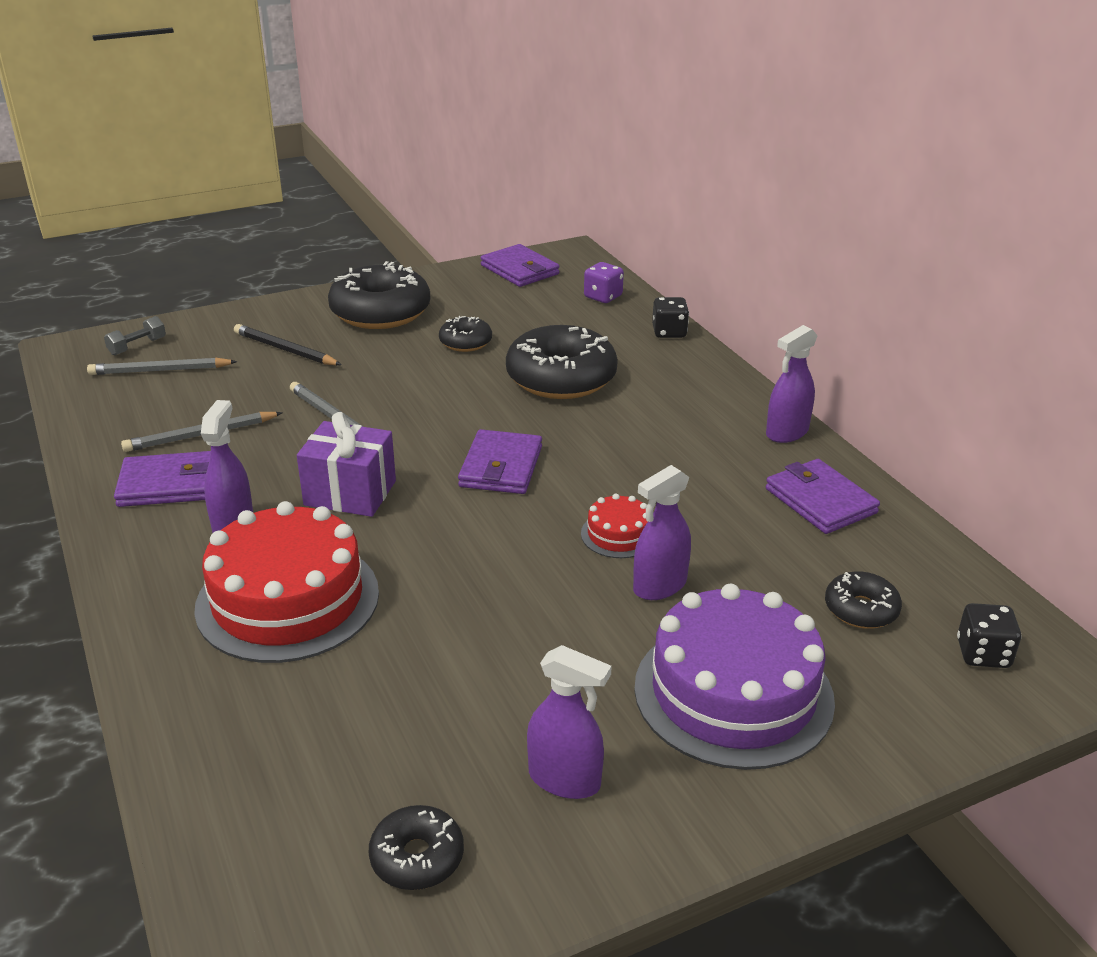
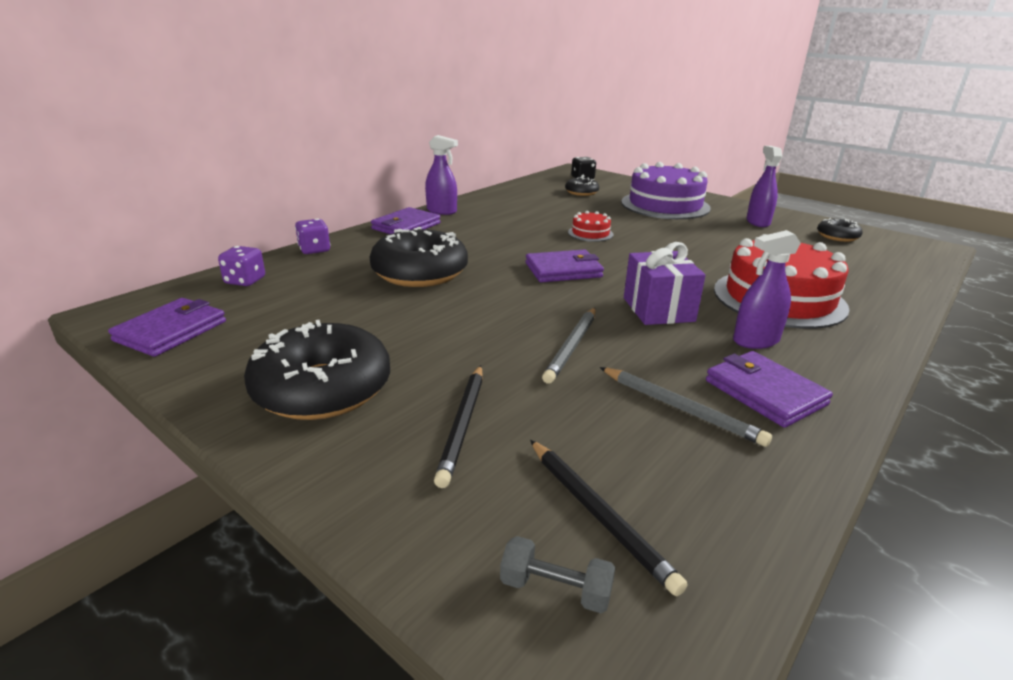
camera: 115 degrees left, 5 degrees down
(160, 370) = (598, 514): grey pencil -> black pencil
(465, 342) = (377, 321): black donut -> none
(659, 586) = (618, 221): purple spray bottle -> none
(669, 332) = (314, 250): black dice -> purple dice
(820, 501) = (505, 201): purple wallet -> purple wallet (406, 226)

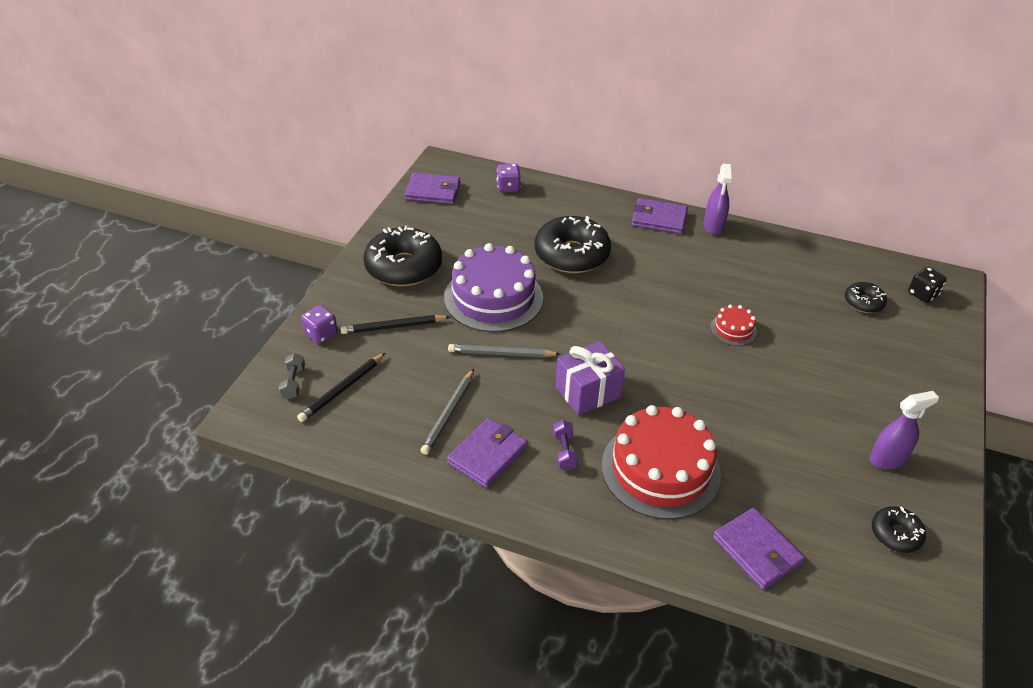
camera: 70 degrees right, 15 degrees up
(314, 250) = (576, 194): purple dice -> purple dice (321, 334)
(563, 270) = (629, 327): purple wallet -> purple wallet (756, 551)
(665, 205) = (880, 374): purple cake -> purple cake (493, 297)
(755, 341) = (564, 451): purple spray bottle -> purple dumbbell

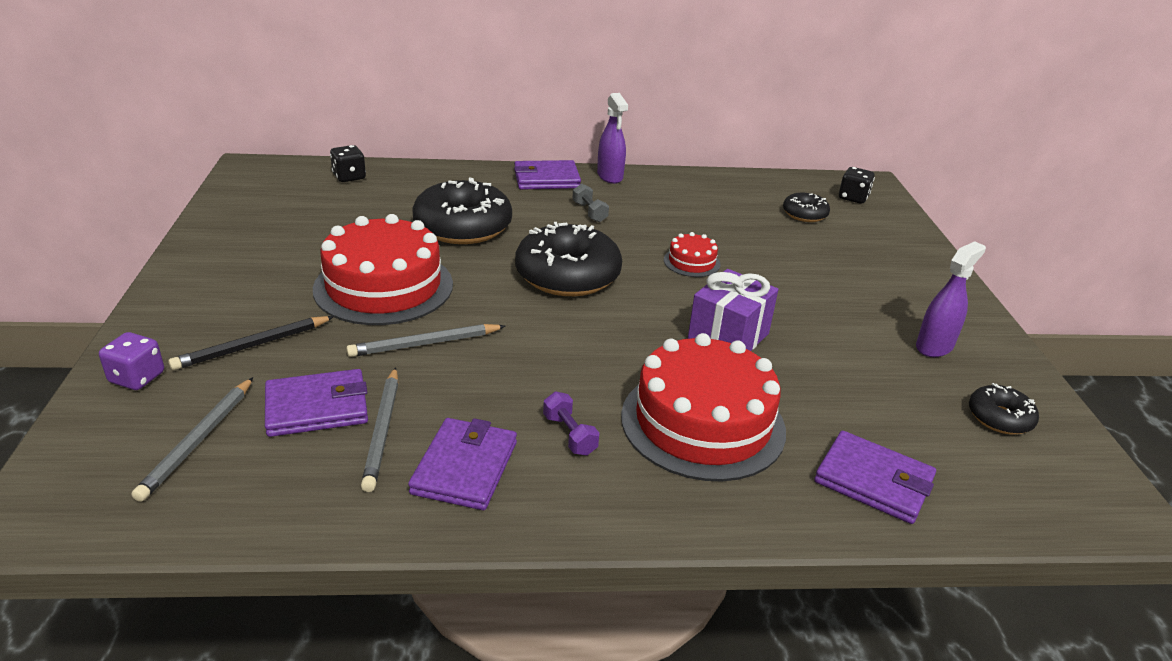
camera: 25 degrees left, 10 degrees down
(293, 382) = (109, 451): grey dumbbell -> grey dumbbell (589, 212)
(342, 389) = (198, 440): black pencil -> grey pencil
(403, 267) = (240, 277): black donut -> black donut (567, 275)
(433, 191) = (249, 194): purple wallet -> purple wallet (317, 407)
(493, 297) = (383, 286): purple cake -> red cake
(508, 187) = (349, 177): purple dice -> black dice
(587, 392) = (561, 360): purple gift -> purple gift (728, 337)

